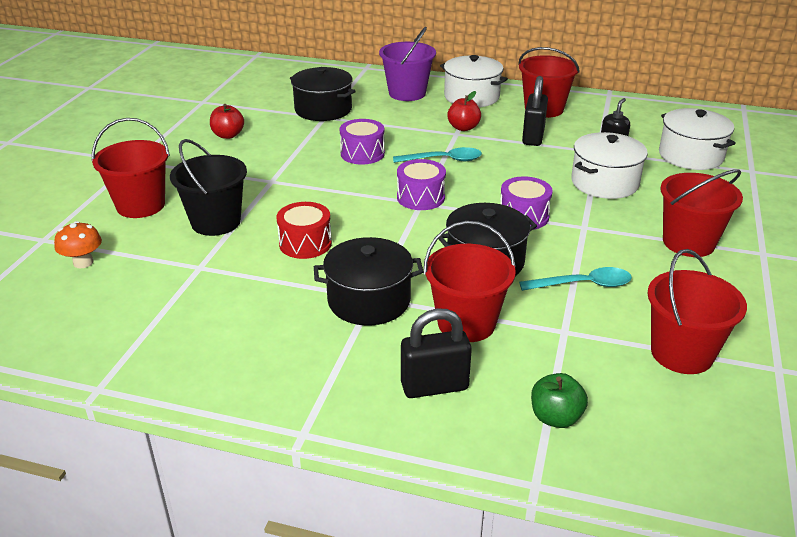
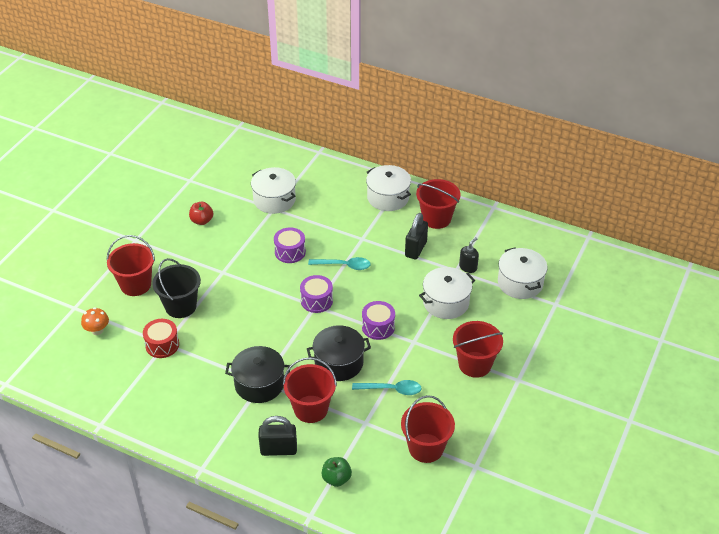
camera: 10 degrees right, 10 degrees up
(305, 243) = (232, 332): red drum -> red drum (162, 345)
(323, 109) = (274, 200): black pot -> white pot
(407, 93) = (341, 188): purple bucket -> none
(463, 128) = (369, 233): red apple -> none

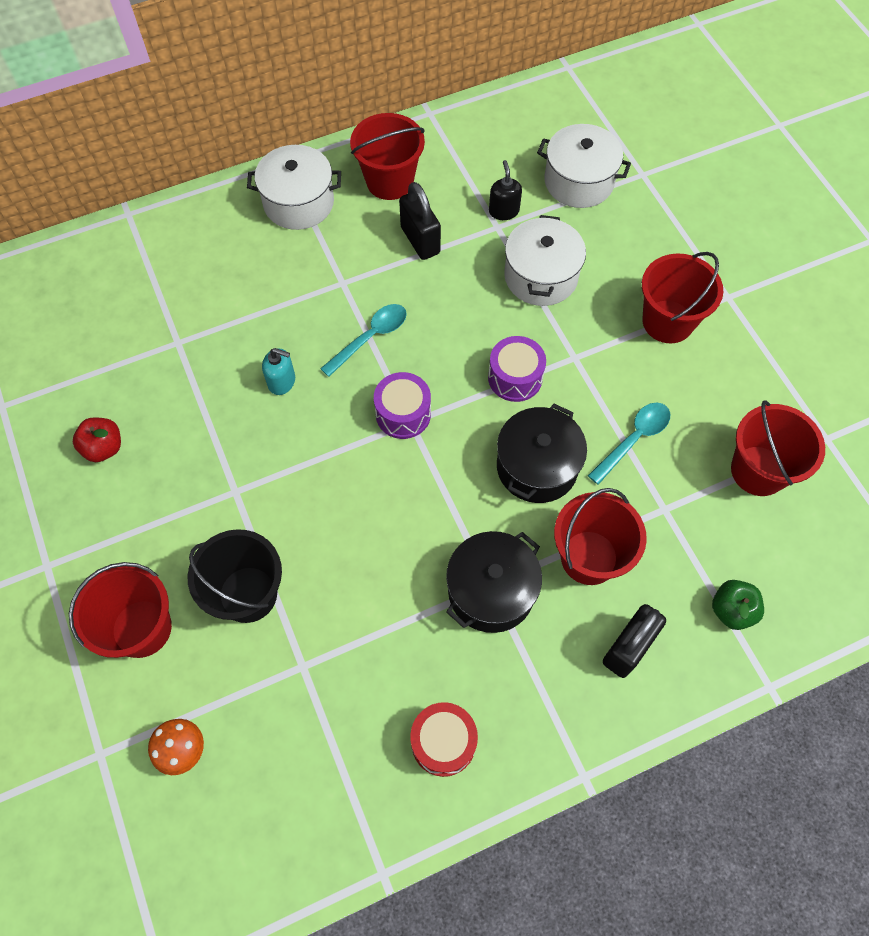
camera: 50 degrees left, 20 degrees up
(162, 345) = (301, 672): red drum -> red drum (443, 742)
(274, 200) = (162, 329): white pot -> none
(290, 252) = (282, 381): purple drum -> turquoise soap dispenser

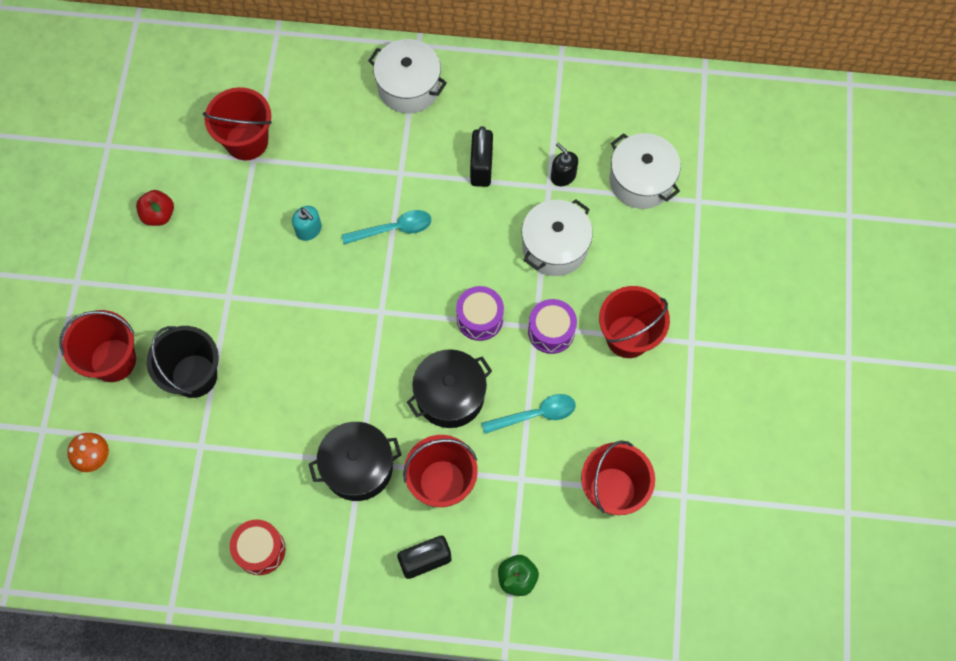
camera: 30 degrees right, 5 degrees up
(390, 181) = (490, 104): red bucket -> red bucket (246, 141)
(403, 414) = (380, 302): purple drum -> purple drum (551, 331)
(503, 211) = (563, 176): black soap dispenser -> black soap dispenser turned 60 degrees counterclockwise

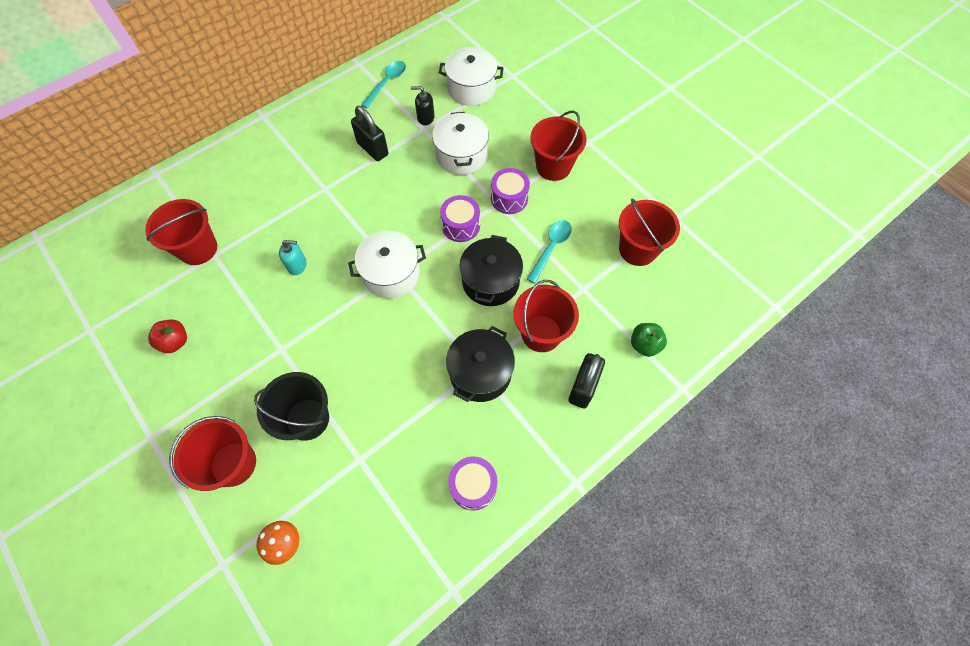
camera: 45 degrees left, 5 degrees down
(260, 550) = (473, 486): red drum -> purple drum
(393, 229) = (353, 221): turquoise spoon -> turquoise spoon (387, 83)
(408, 87) = (280, 141): white pot -> white pot (391, 274)

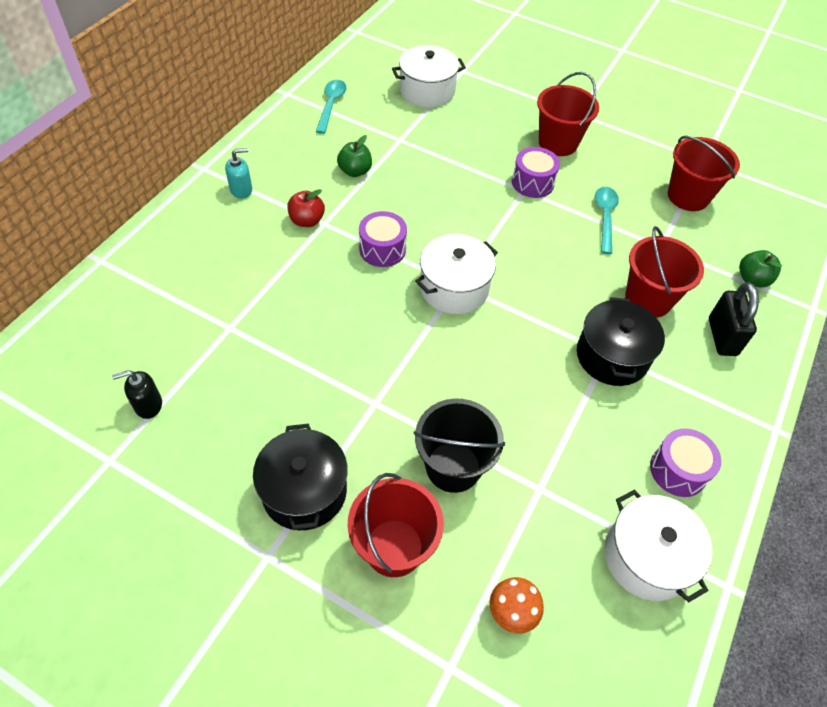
camera: 25 degrees left, 10 degrees down
(175, 342) = (236, 436): red apple -> red apple (307, 221)
(198, 249) = (205, 326): red bucket -> none
(297, 265) = (340, 309): turquoise soap dispenser -> turquoise soap dispenser (241, 190)
(372, 149) = (355, 171): black padlock -> green apple
(425, 118) = (395, 128): black soap dispenser -> black soap dispenser (148, 405)
(461, 155) = (457, 154): white pot -> white pot (647, 557)
(461, 225) = (499, 221): purple drum -> purple drum (382, 249)
(491, 281) = (565, 265): black pot -> black pot (304, 491)

